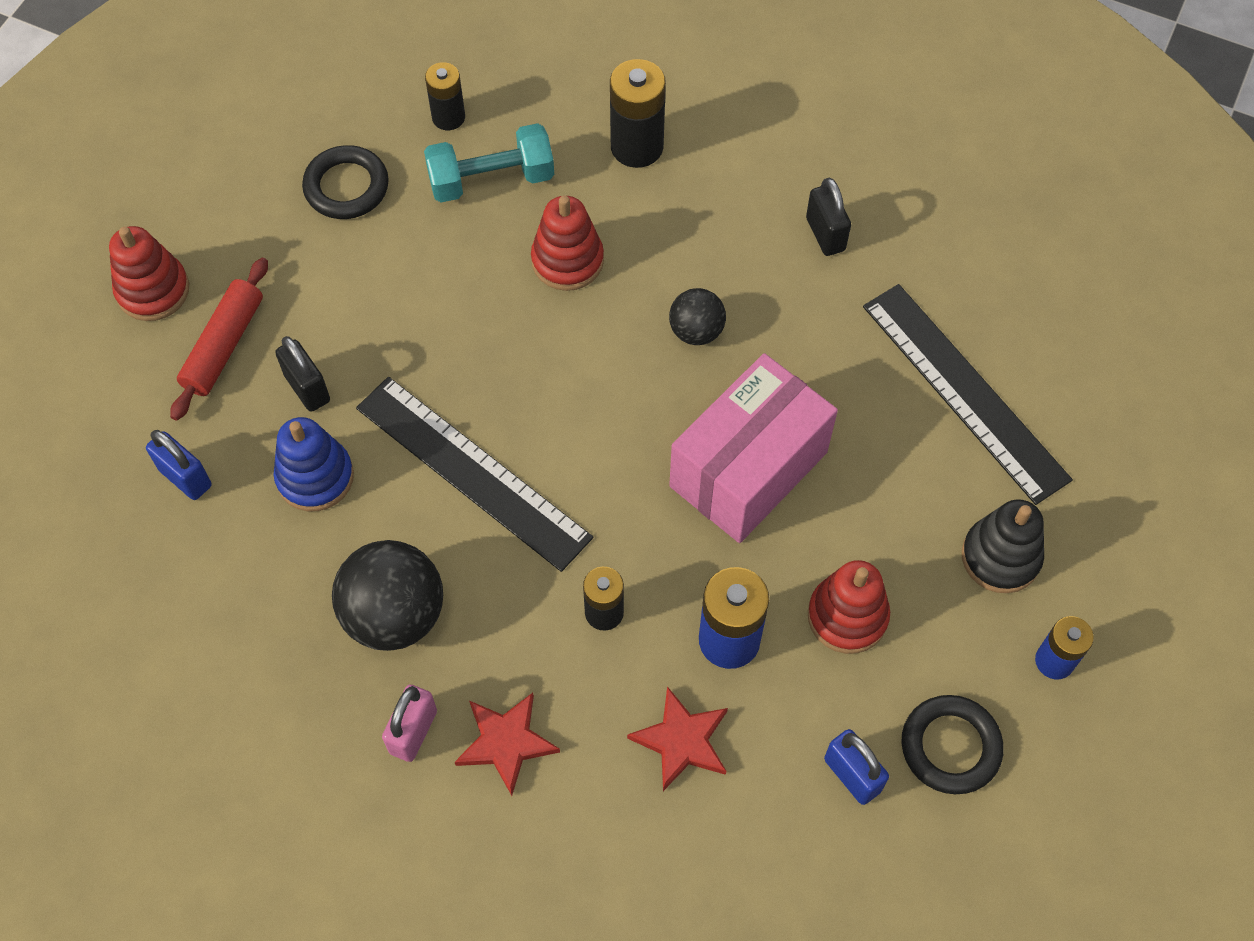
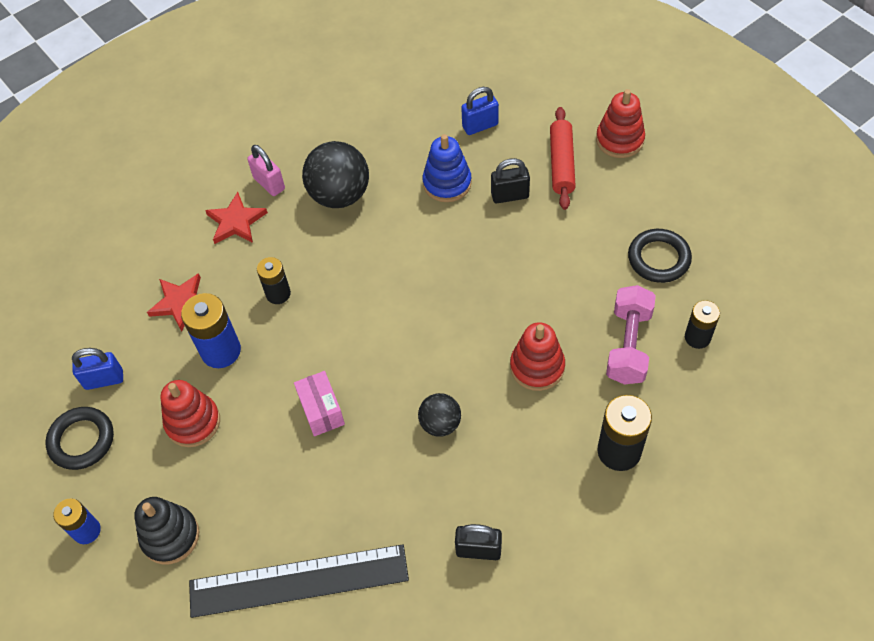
camera: 120 degrees right, 5 degrees down
(224, 346) = (561, 164): red rolling pin -> red rolling pin turned 45 degrees clockwise
(472, 472) = (406, 259): black ruler -> none
(491, 180) = (628, 345): turquoise dumbbell -> pink dumbbell
(748, 469) = (321, 410): pink box -> pink box, size x0.49

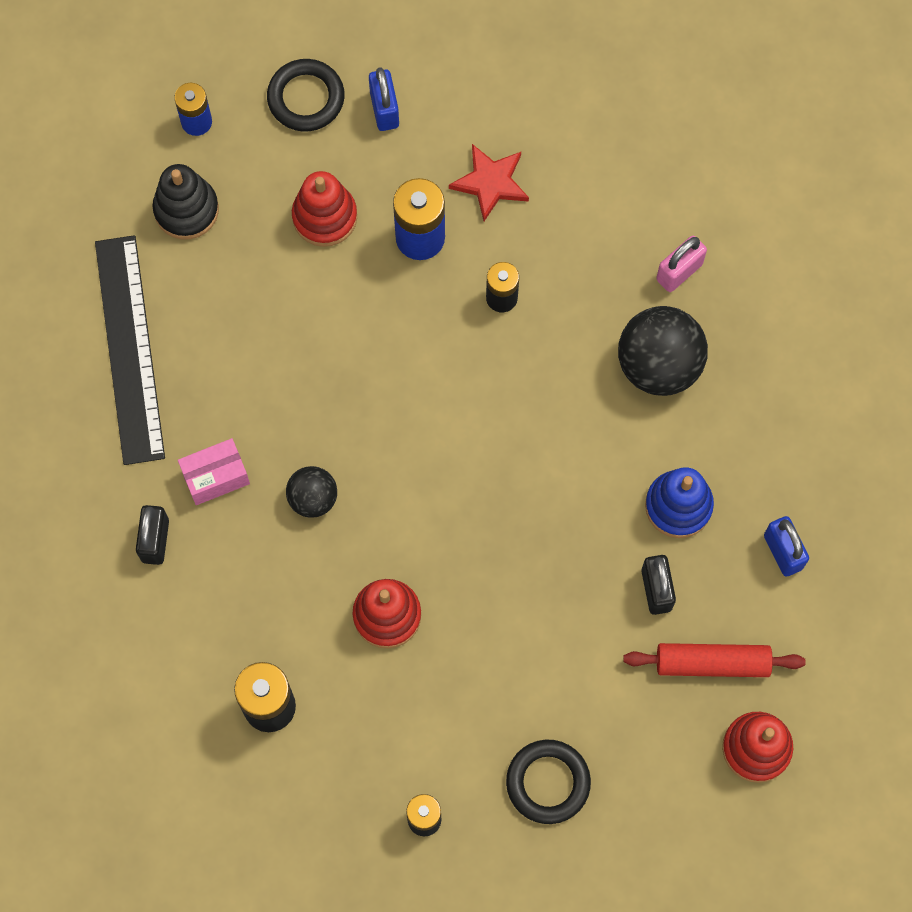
camera: 85 degrees right, 15 degrees up
(236, 222) = (615, 235): red star -> none
(321, 410) = (335, 360): pink box -> pink box (216, 477)
(628, 345) = (415, 730): pink dumbbell -> none

